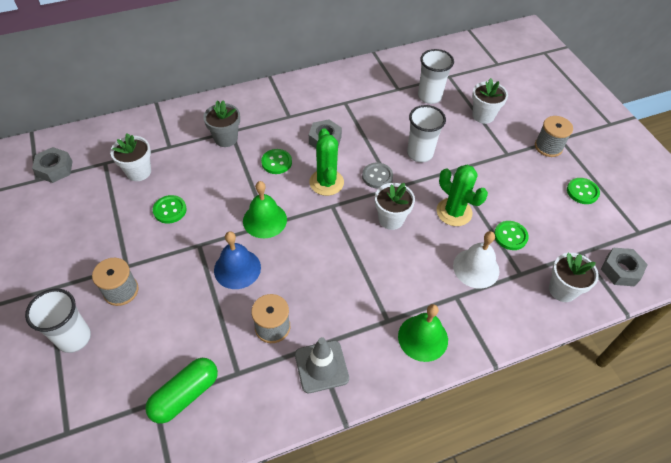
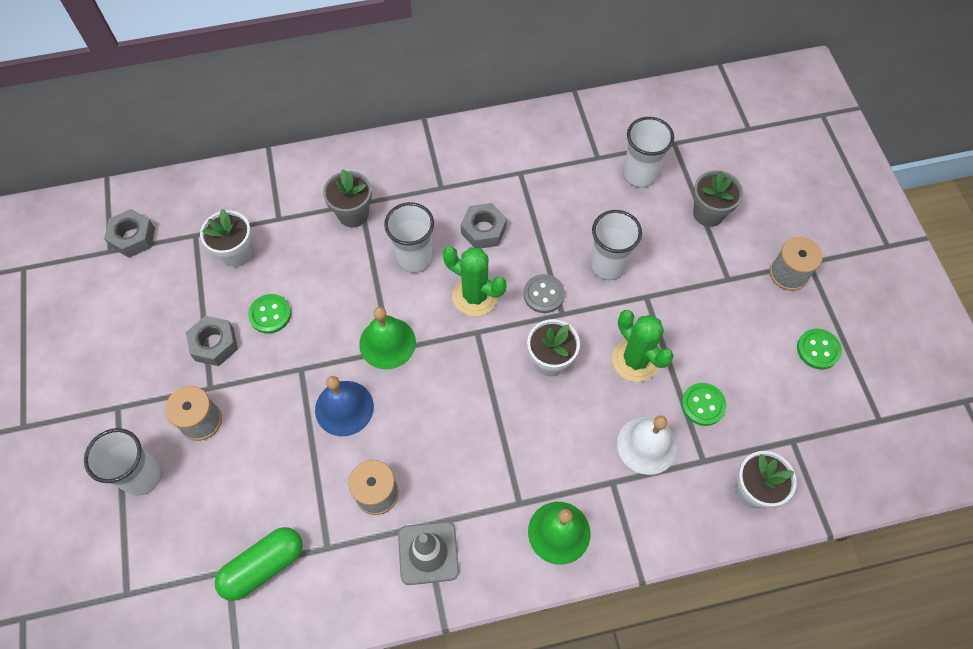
camera: 10 degrees right, 10 degrees up
(276, 162) = (414, 258): green button -> white cup
(326, 182) = (475, 296): green cactus -> green cactus turned 60 degrees counterclockwise
(483, 115) = (708, 213): white flower pot -> grey flower pot
(620, 270) = (838, 473): grey nut -> grey nut (214, 344)

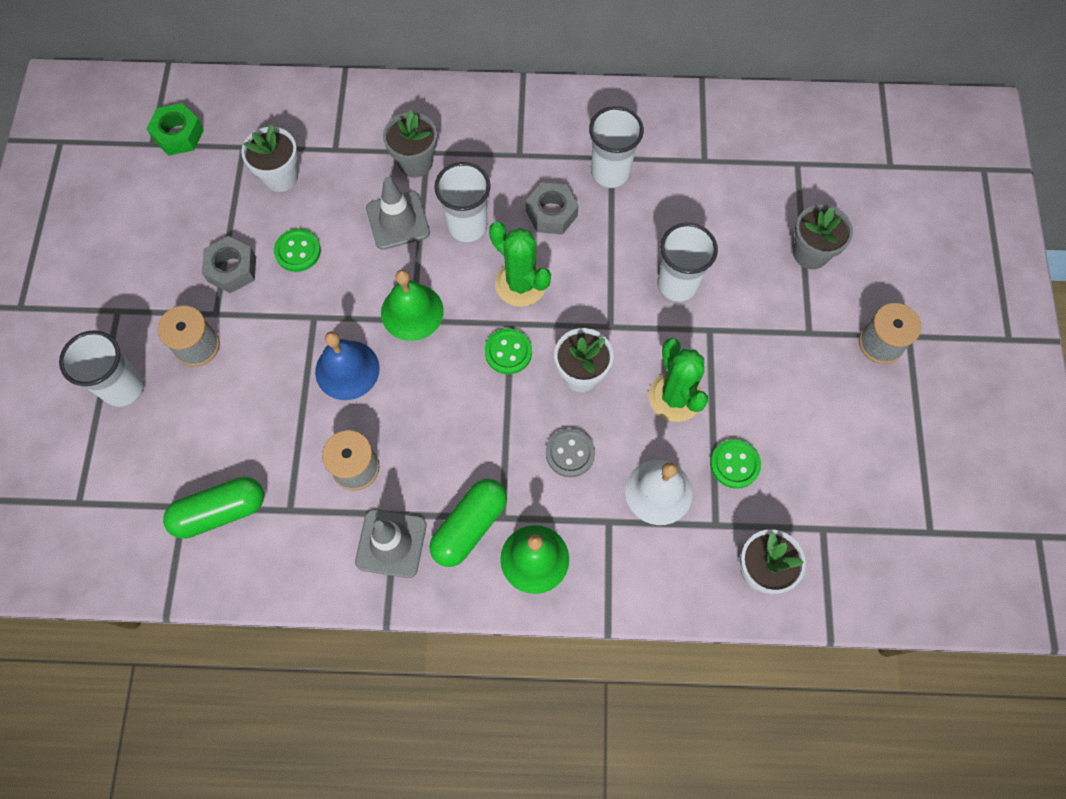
camera: 15 degrees right, 5 degrees up
(133, 237) = (178, 135): grey nut -> green nut
(352, 267) = (398, 220): none -> grey traffic cone
(493, 519) = (469, 526): none -> green capsule
(543, 294) = (596, 300): grey button -> grey button (570, 453)
(639, 175) = (745, 191): white cup -> white cup (610, 173)
(818, 349) = (886, 436): green button -> green button (508, 352)

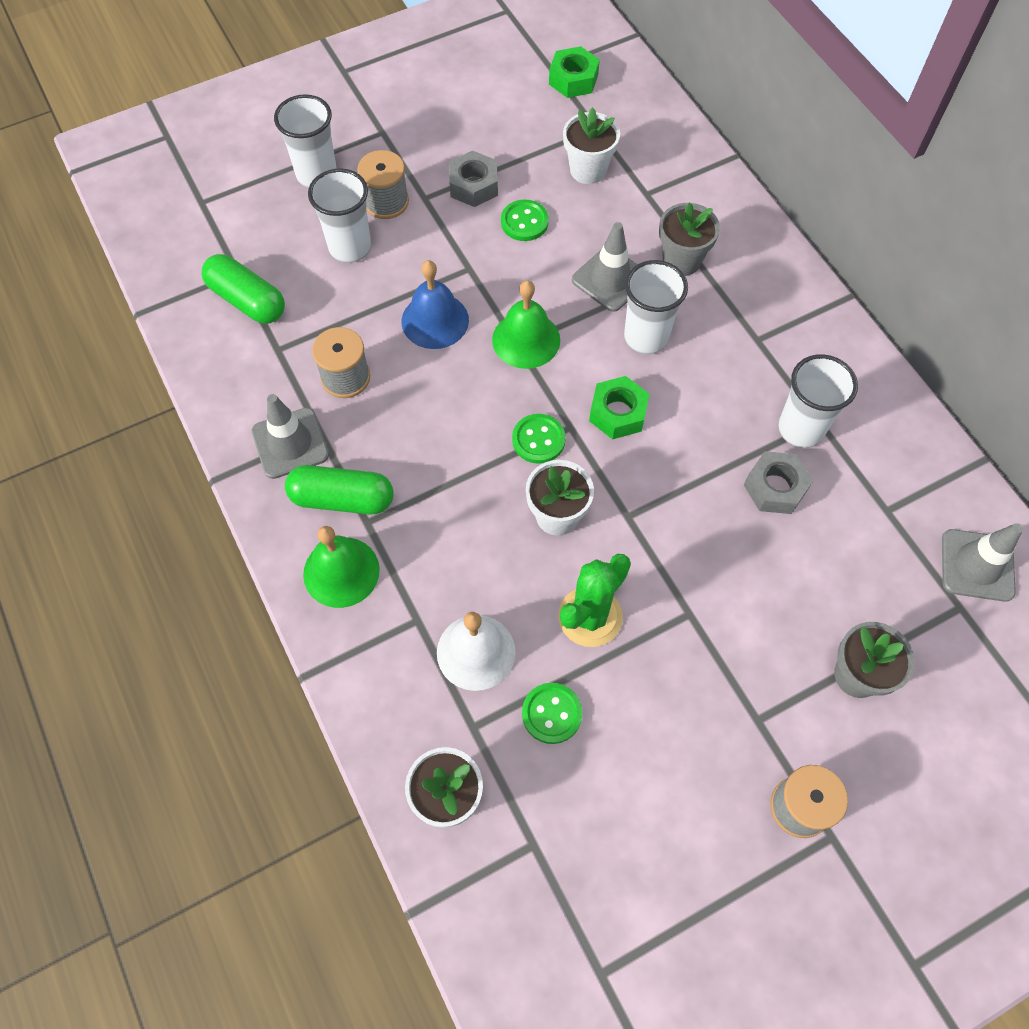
camera: 60 degrees right, 5 degrees down
(520, 284) = (618, 413): green cactus -> green nut
(551, 213) = (714, 400): grey nut -> grey nut (775, 487)
(570, 453) = (467, 548): grey button -> none
(677, 285) = (719, 556): white cup -> white cup (350, 247)
(774, 134) = (977, 565): none -> grey traffic cone

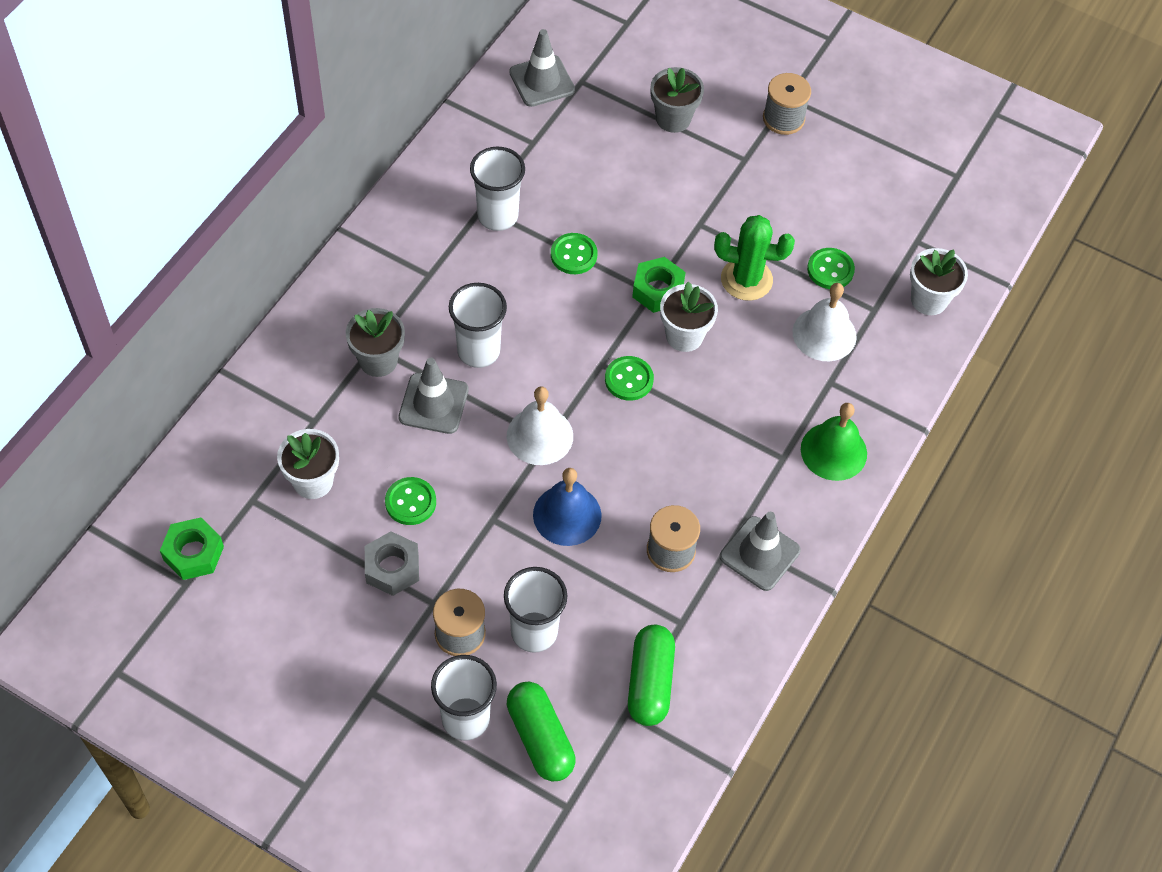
camera: 125 degrees left, 5 degrees down
(342, 499) = (777, 486): green capsule -> green capsule (540, 738)
(526, 339) = (539, 436): green bell -> white bell
(618, 413) = (566, 338): green nut -> green nut (658, 290)
(714, 470) = (573, 255): none -> green button
(775, 487) = (561, 213): grey nut -> none

